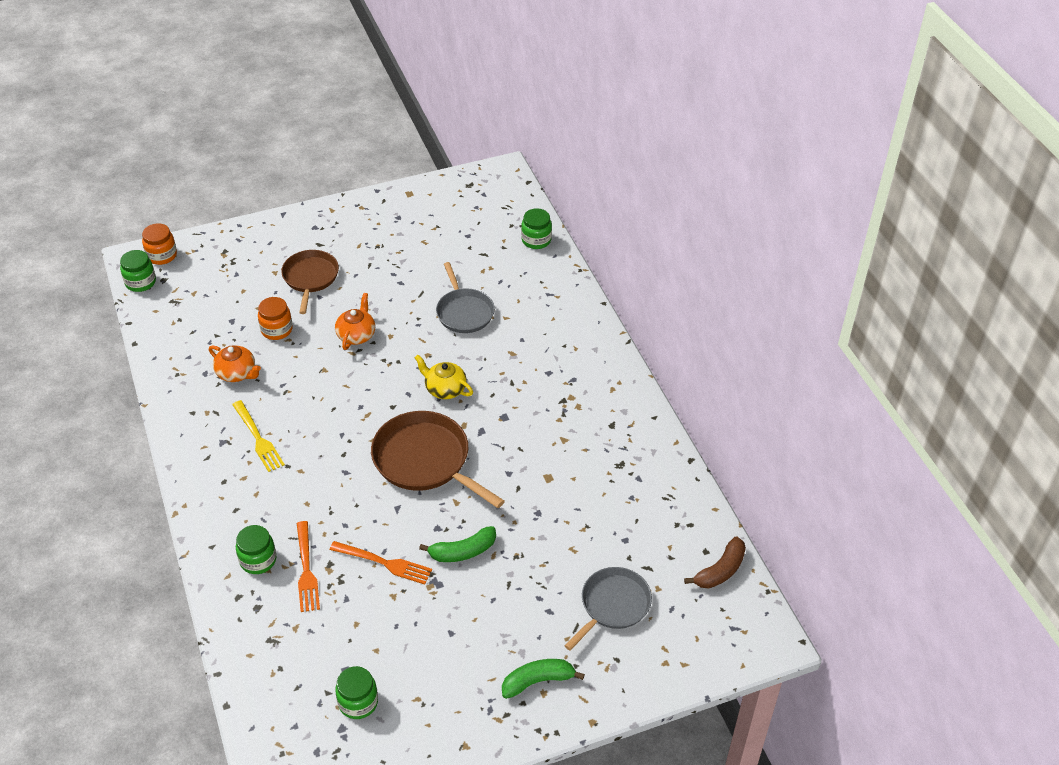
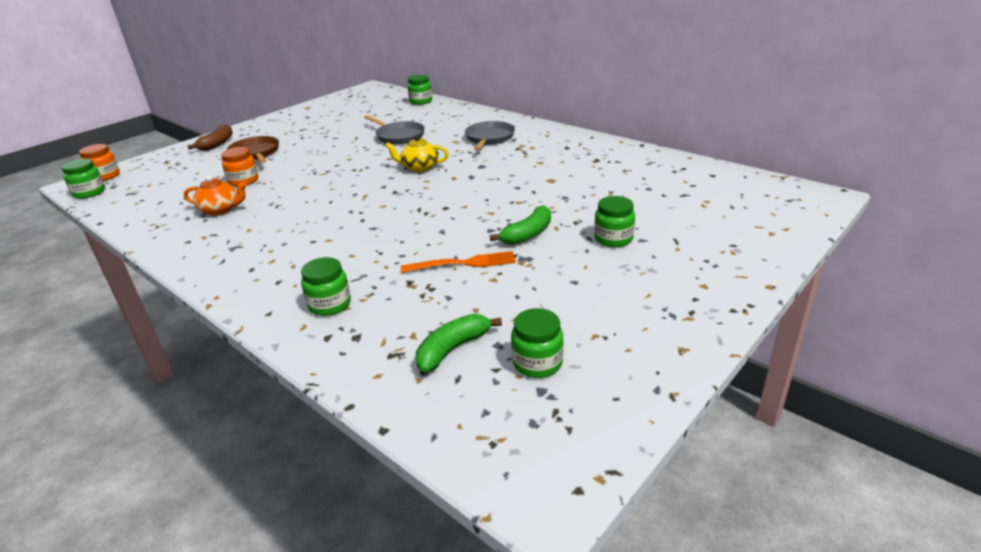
camera: 25 degrees left, 15 degrees down
(258, 438) = (269, 235): yellow fork -> none
(306, 570) = (388, 293): orange fork -> none
(356, 335) = (319, 165): orange teapot -> none
(425, 460) = (440, 201): brown pan -> none
(527, 597) = (613, 239): none -> green jar
(538, 681) = (689, 281): green banana -> green banana (453, 349)
(613, 605) = (687, 219): grey pan -> grey pan (489, 138)
(720, 571) = (736, 179): brown banana -> brown banana (217, 144)

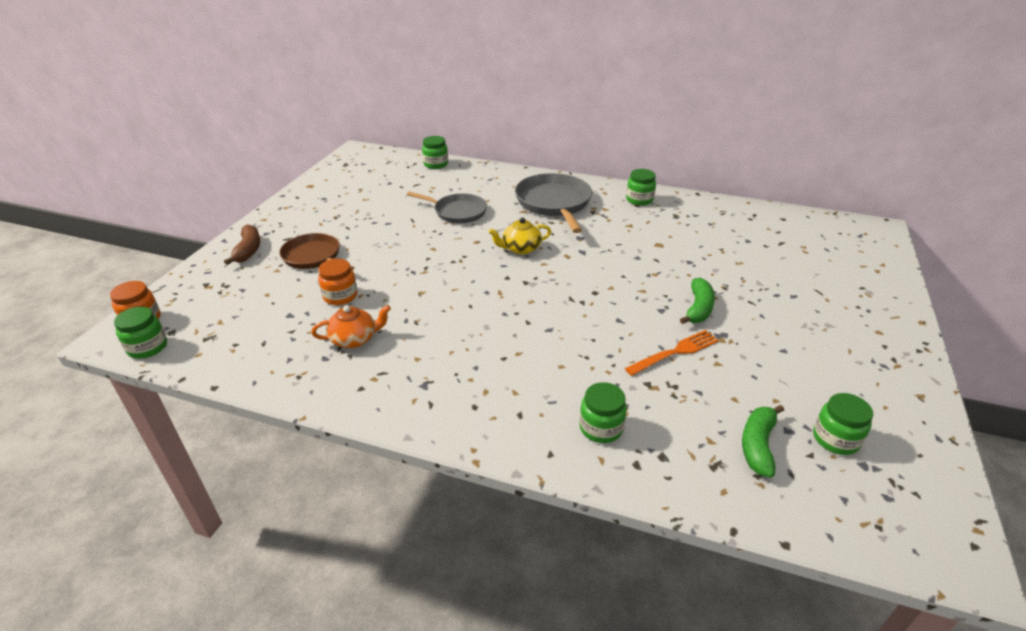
camera: 25 degrees left, 5 degrees up
(489, 138) = (554, 203): grey pan -> grey pan, size x1.51
(613, 239) = (771, 299): green jar -> green jar (639, 200)

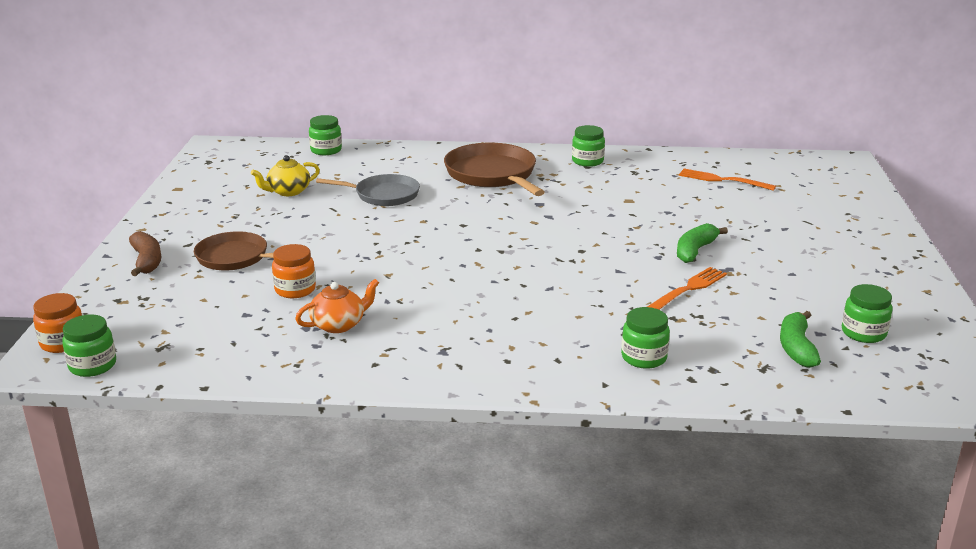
camera: 15 degrees left, 10 degrees down
(520, 248) = (478, 221): yellow teapot -> yellow teapot (288, 191)
(554, 203) = (492, 174): grey pan -> brown pan
(698, 308) = (695, 250): green banana -> green banana turned 150 degrees counterclockwise
(752, 234) = (722, 180): none -> orange fork

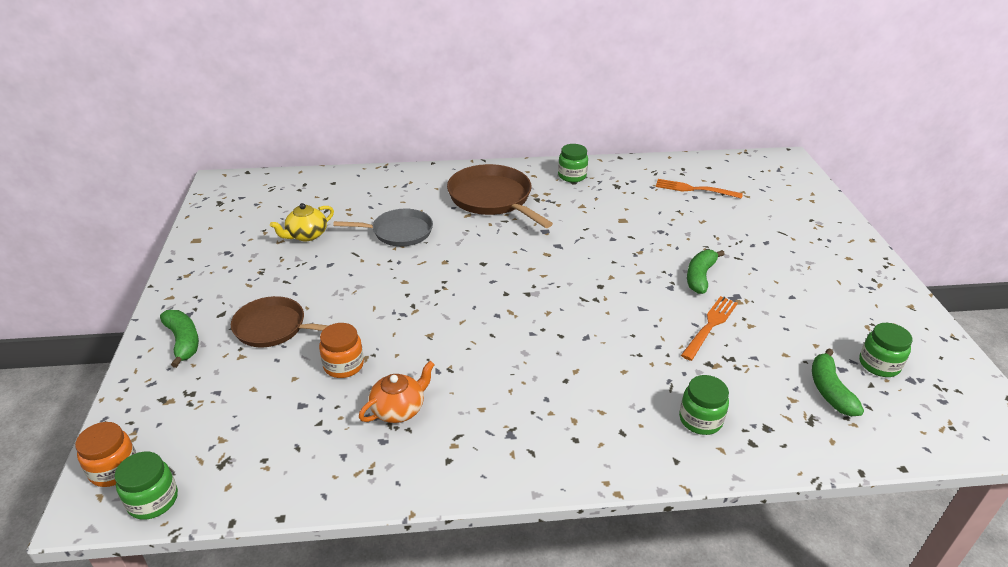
camera: 10 degrees left, 10 degrees up
(147, 261) = (183, 341): brown banana -> green banana
(326, 150) = (330, 180): green jar -> none

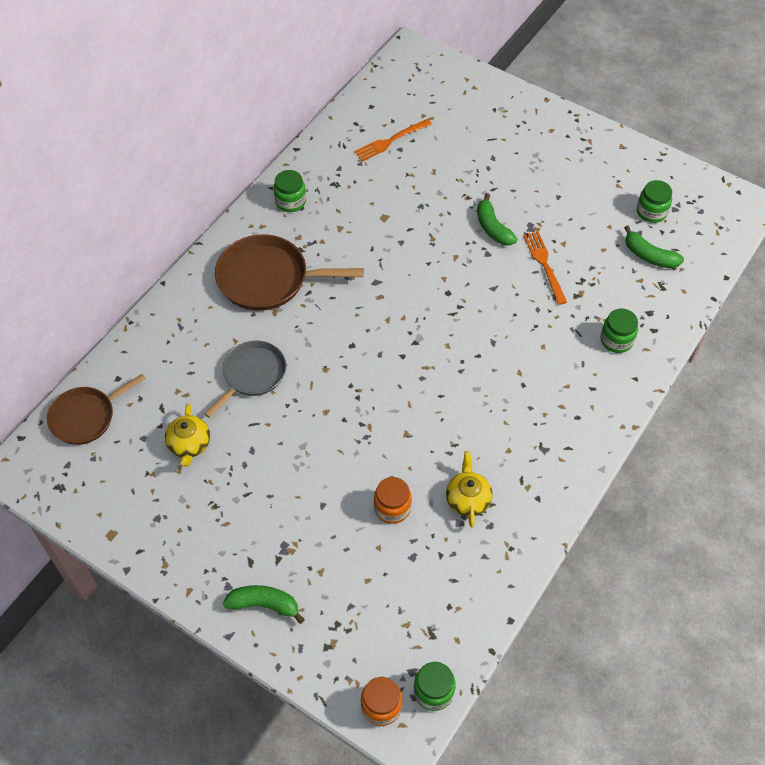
camera: 50 degrees left, 20 degrees up
(274, 327) = (304, 532): brown pan -> brown pan (86, 417)
(399, 409) = (468, 499): orange teapot -> yellow teapot

